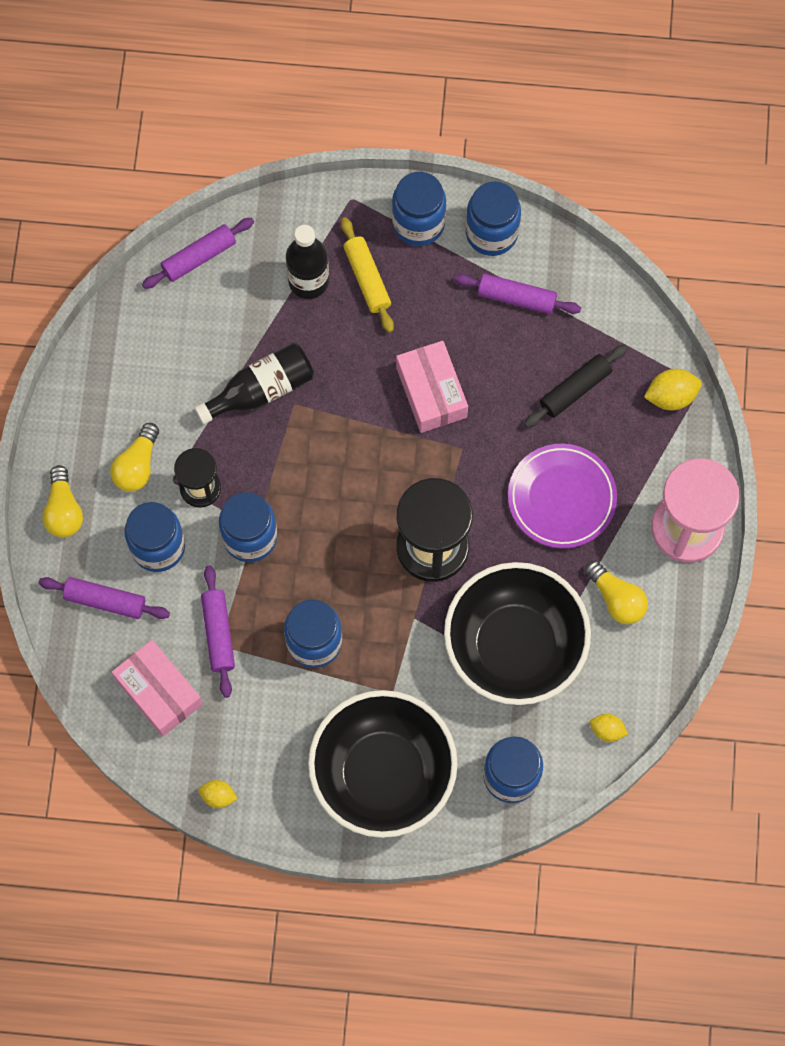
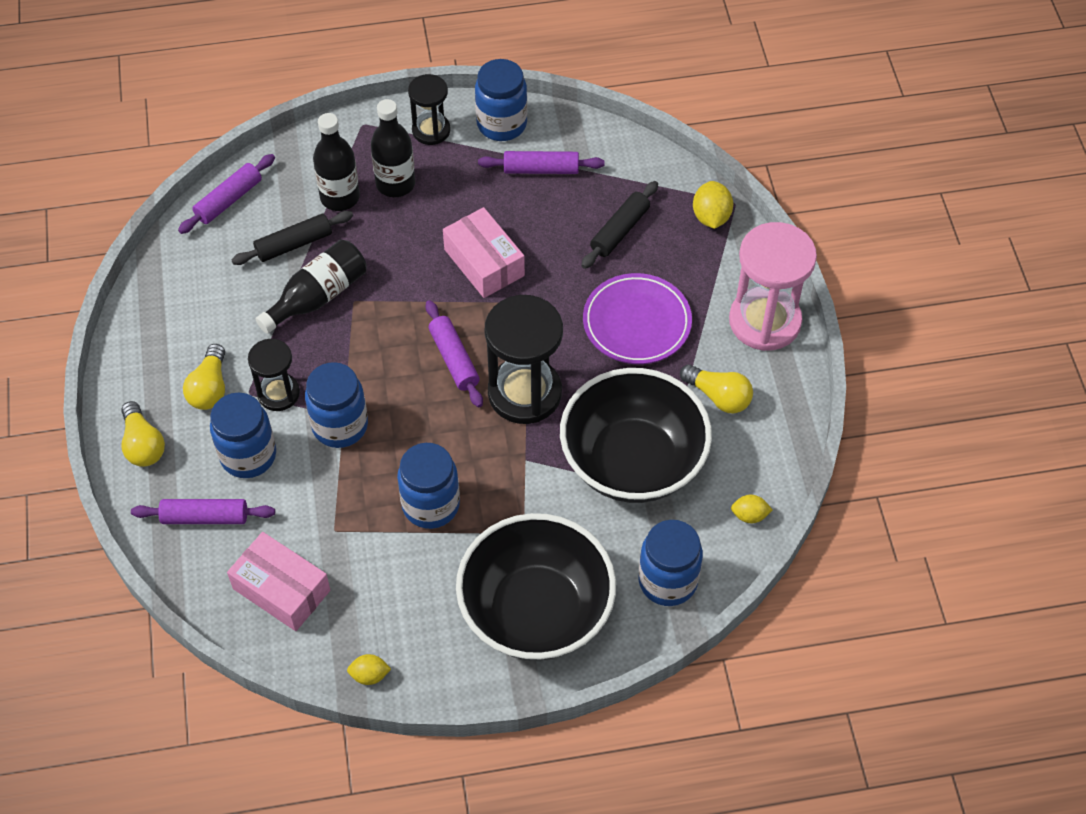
camera: 15 degrees left, 15 degrees down
(218, 633) = (330, 520): purple rolling pin -> purple rolling pin (454, 359)
(251, 324) = (294, 244): none -> black rolling pin
(367, 279) = (395, 184): yellow rolling pin -> black bottle
(418, 223) = (431, 130): blue jar -> black hourglass
(671, 396) = (711, 217): yellow lemon -> yellow lemon turned 60 degrees counterclockwise

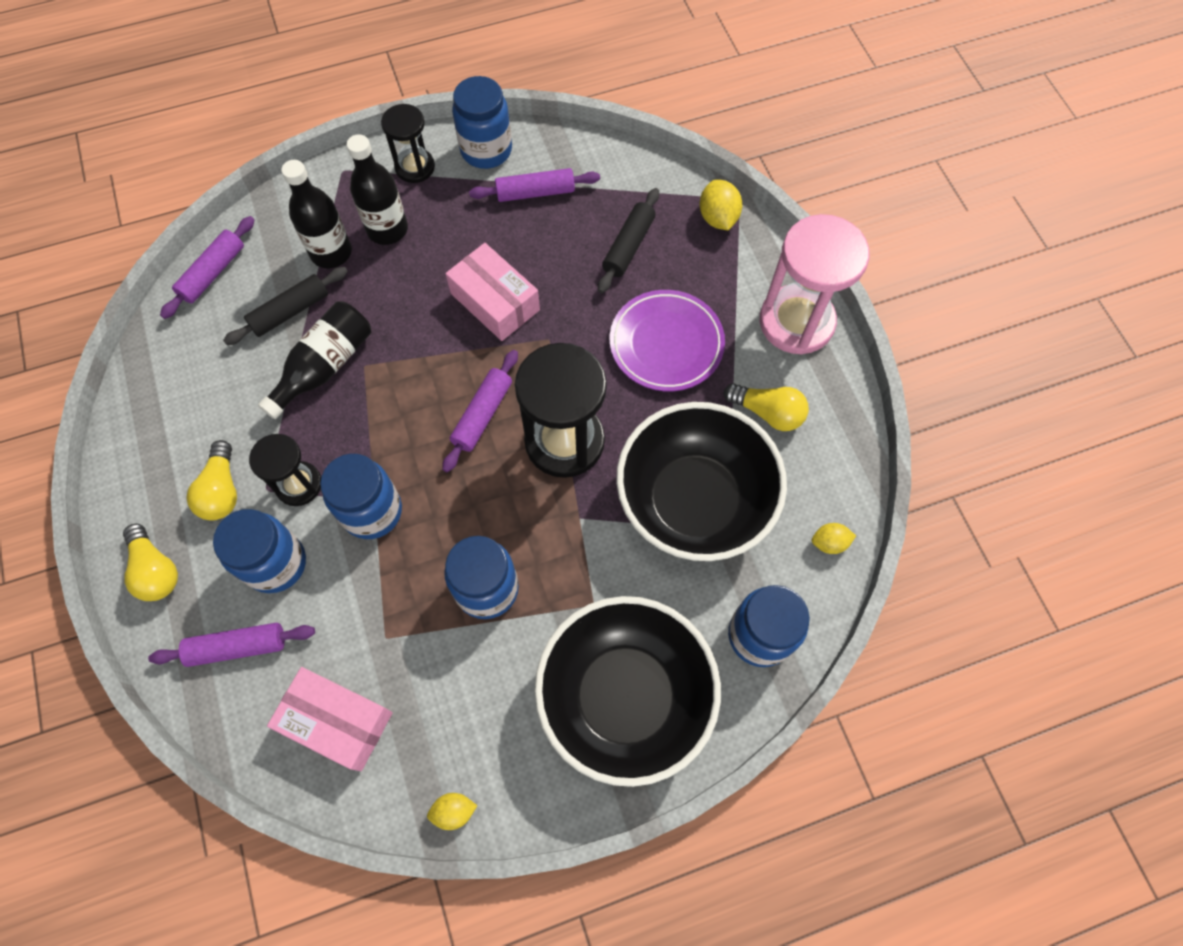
camera: 10 degrees left, 10 degrees up
(454, 359) = (482, 415): purple rolling pin -> purple rolling pin turned 60 degrees clockwise

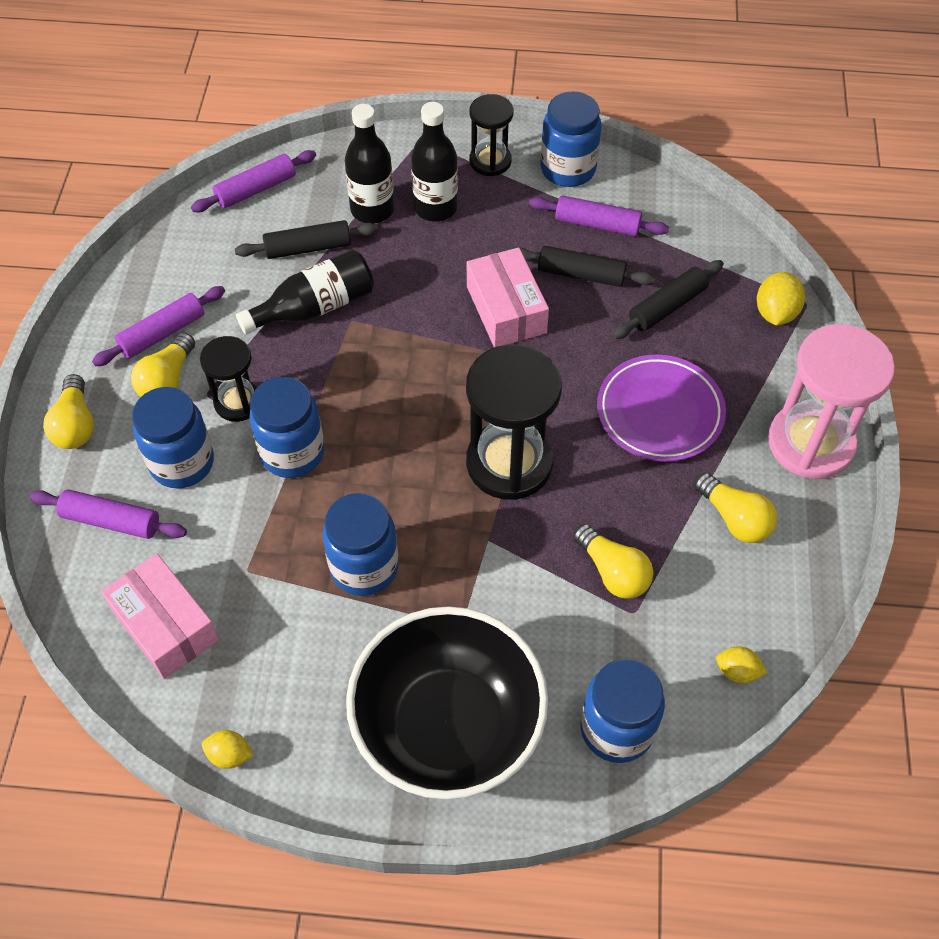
camera: 25 degrees right, 10 degrees down
(482, 415) = (441, 407): purple rolling pin -> purple rolling pin (162, 333)
(543, 244) = (581, 274): none -> black rolling pin
(694, 501) = (613, 572): black bowl -> yellow light bulb

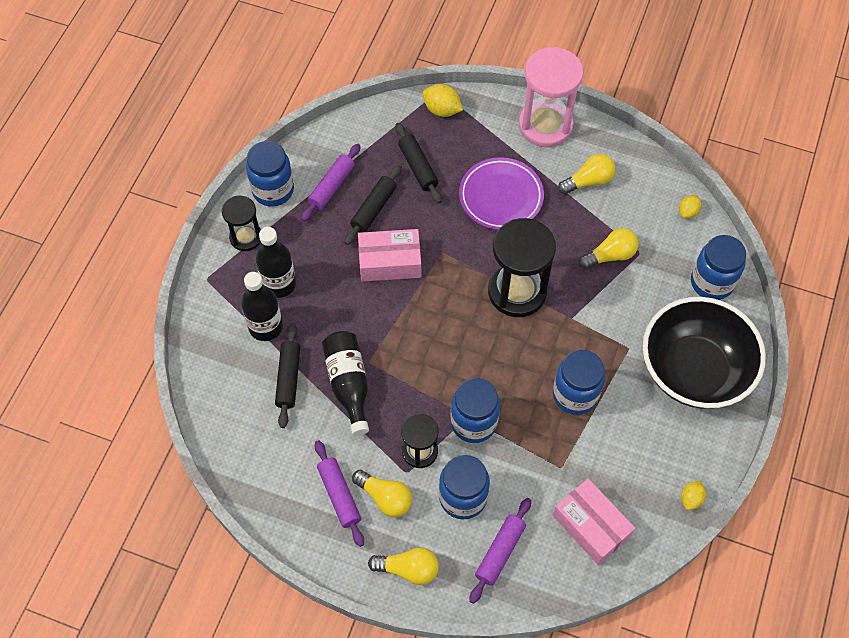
camera: 75 degrees left, 5 degrees up
(165, 625) = (591, 526): pink box -> pink box turned 75 degrees clockwise
(256, 189) = (213, 405): purple rolling pin -> none

